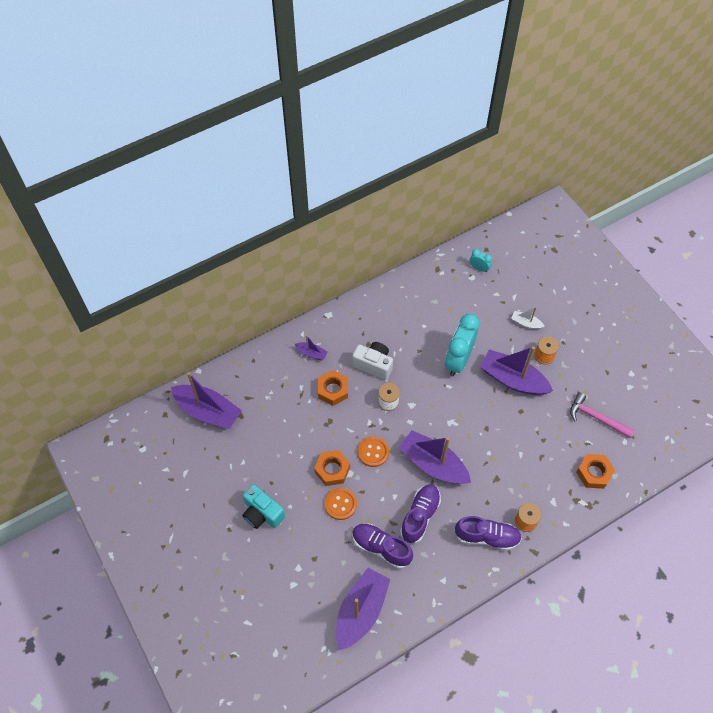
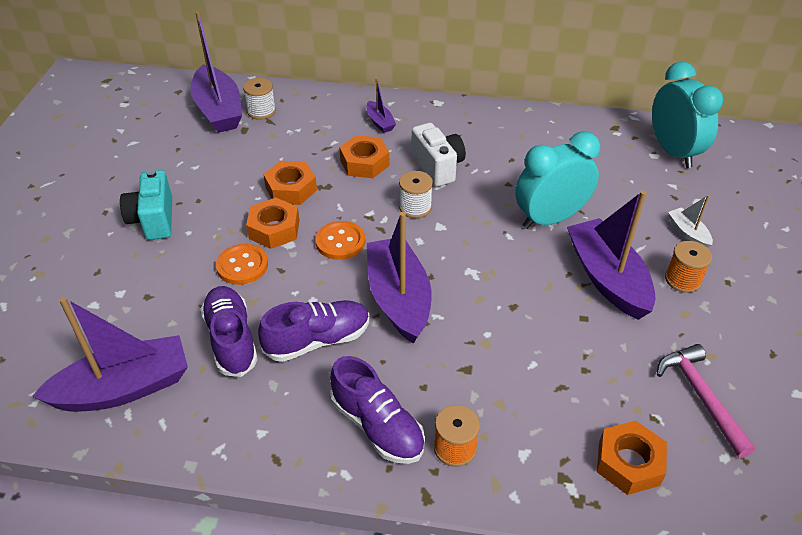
camera: 40 degrees right, 15 degrees down
(235, 394) = (261, 111): none -> white spool
(313, 437) = (291, 189): none -> orange nut
(479, 268) = (673, 152): turquoise clock -> turquoise clock, size x2.15

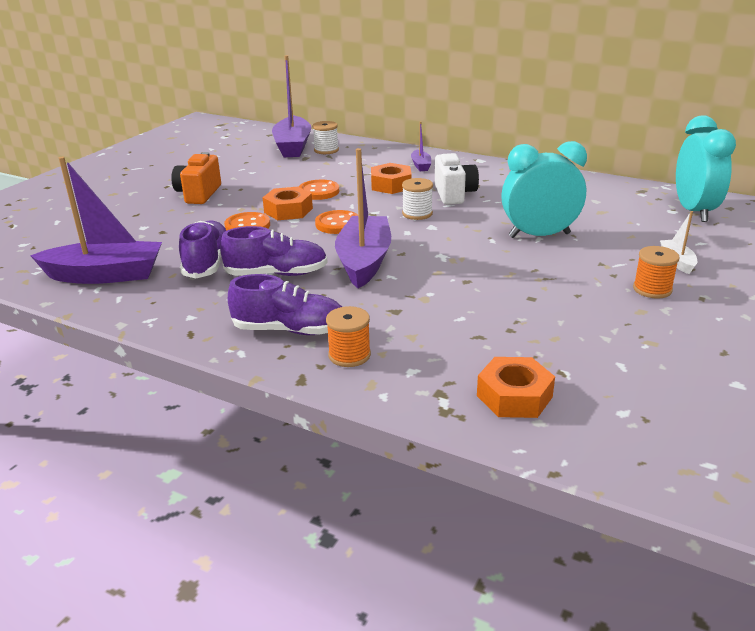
camera: 20 degrees right, 15 degrees down
(153, 220) = (198, 194): turquoise camera -> orange camera
(291, 189) = (318, 191): orange nut -> orange button
(377, 426) = (290, 330): purple shoe -> purple shoe turned 60 degrees counterclockwise
(607, 278) = (572, 277): purple boat -> none
(701, 396) = (622, 367): pink hammer -> none

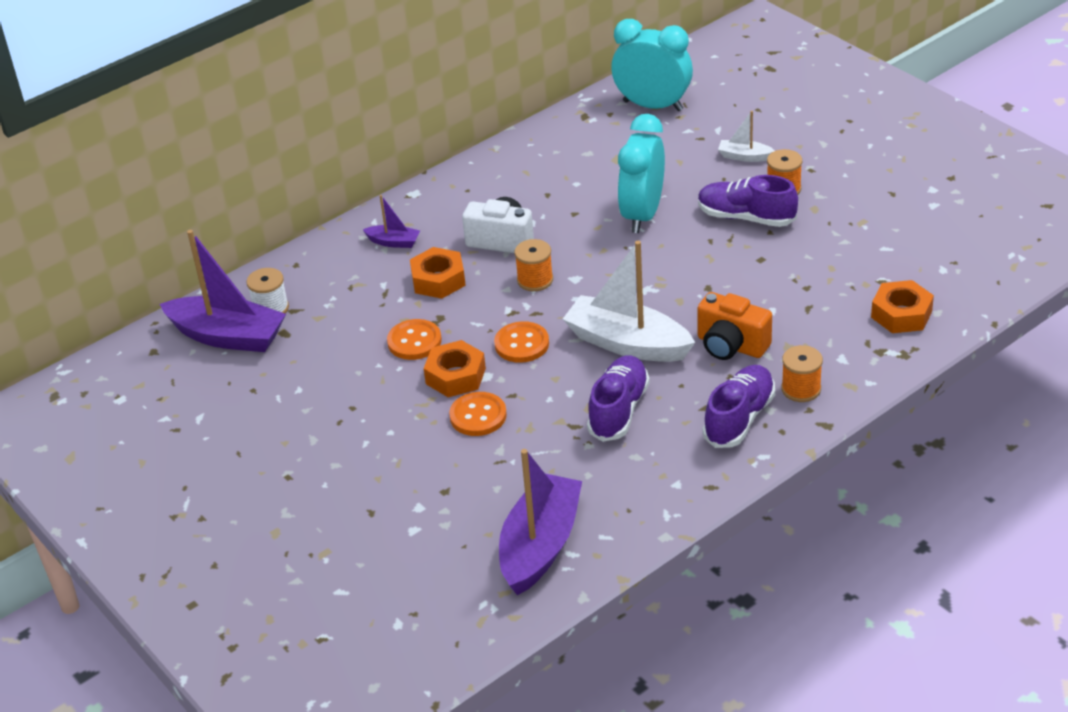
camera: 65 degrees left, 10 degrees up
(198, 194) = (343, 448): orange camera -> orange camera (731, 346)
(207, 263) = (559, 459): purple shoe -> purple shoe (746, 217)
(364, 261) = (627, 343): purple boat -> white boat
(417, 214) = (535, 280): white spool -> orange spool

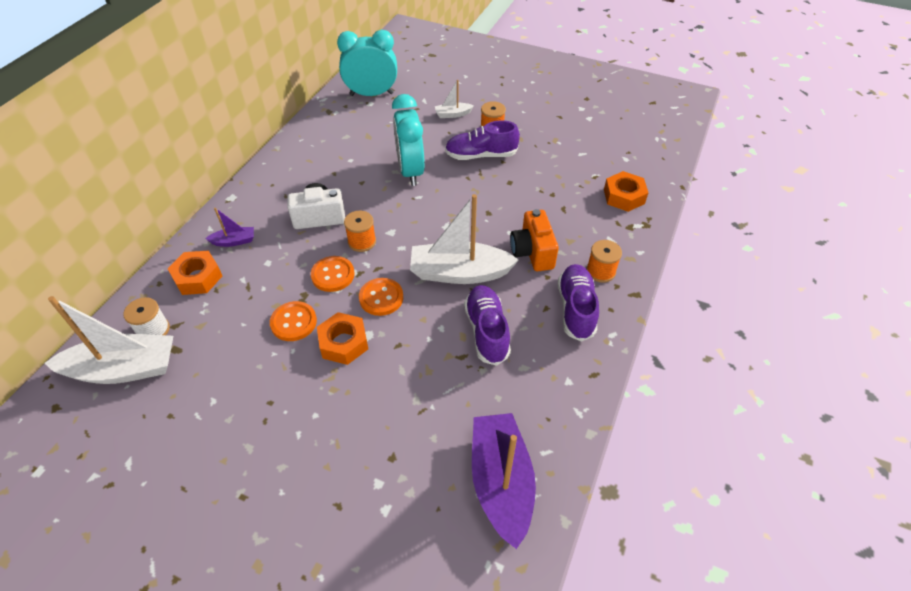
camera: 30 degrees left, 10 degrees up
(228, 336) = (124, 369): purple boat -> white boat
(438, 280) = (286, 263): orange nut -> orange nut (198, 277)
(478, 416) = (381, 373): orange button -> orange button (333, 275)
(731, 346) = (532, 252): orange camera -> orange camera turned 75 degrees clockwise

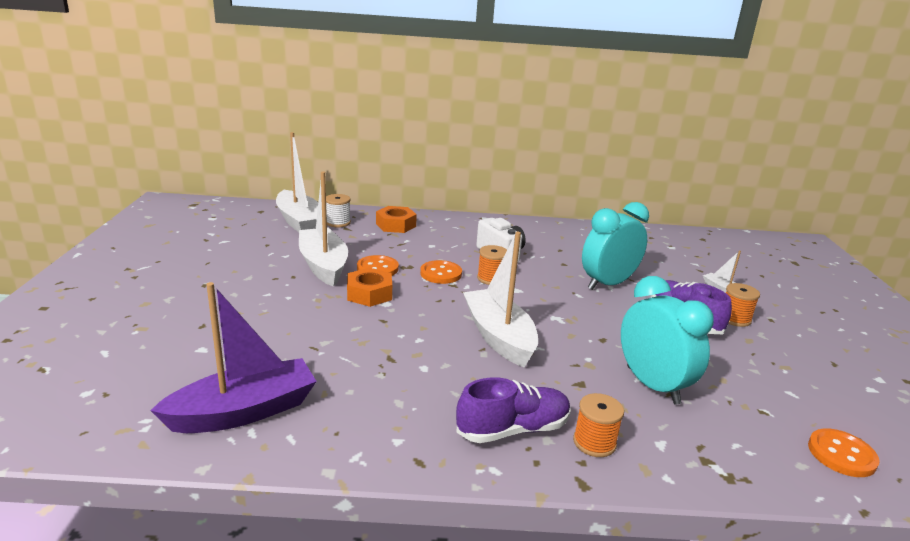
camera: 65 degrees right, 25 degrees down
(234, 241) = (442, 229): purple boat -> none
(259, 368) = (323, 265): none -> white boat
(371, 94) = (685, 245): turquoise clock -> turquoise clock (652, 385)
(381, 298) = (432, 301): orange button -> orange button (841, 454)
(487, 331) = (433, 368): purple shoe -> none
(532, 252) = (573, 380): orange camera -> none
(624, 196) = (759, 445): orange nut -> none

